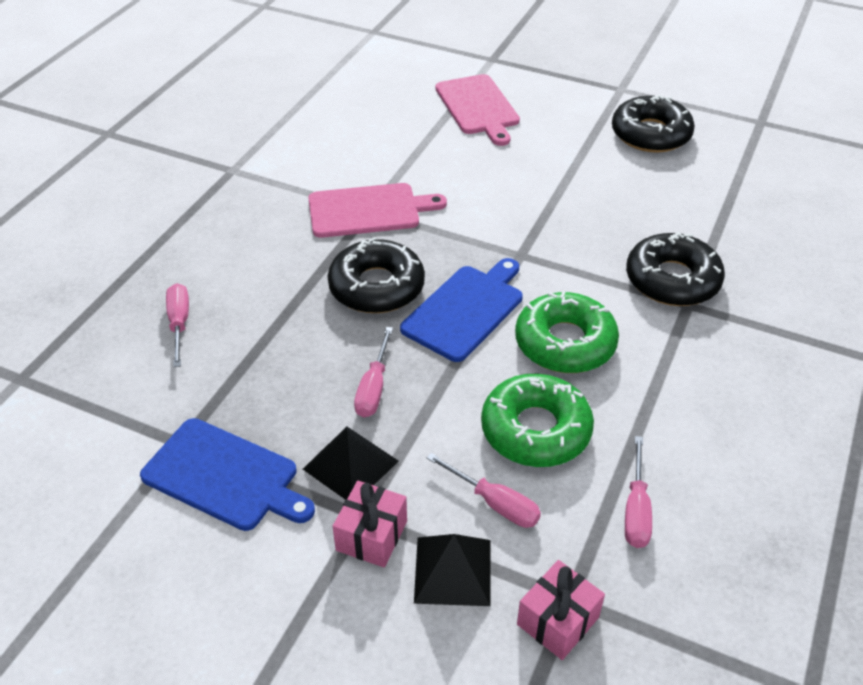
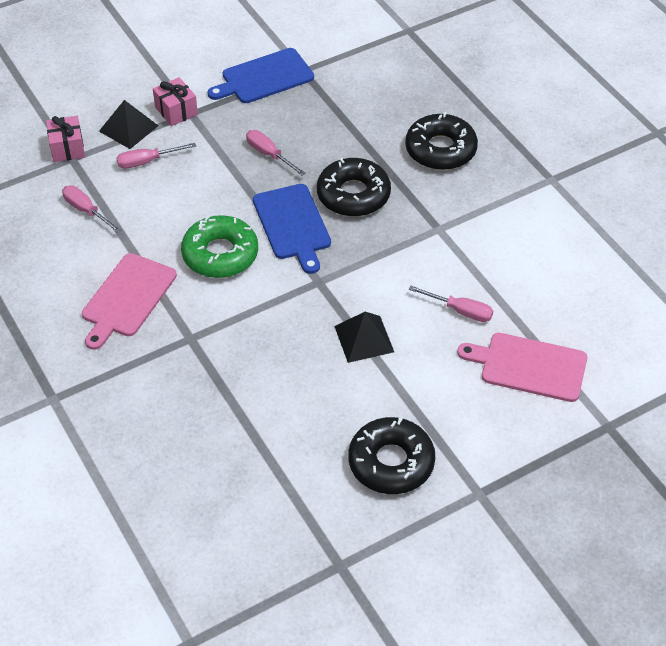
camera: 125 degrees right, 5 degrees up
(179, 324) = (399, 99): pink screwdriver -> pink screwdriver (460, 311)
(350, 465) = (225, 122): black pyramid -> black pyramid (364, 338)
(369, 210) = (438, 228): pink cutting board -> pink cutting board (127, 298)
(535, 430) = (173, 203): green donut -> none
(672, 280) = (218, 346): black donut -> black donut (440, 150)

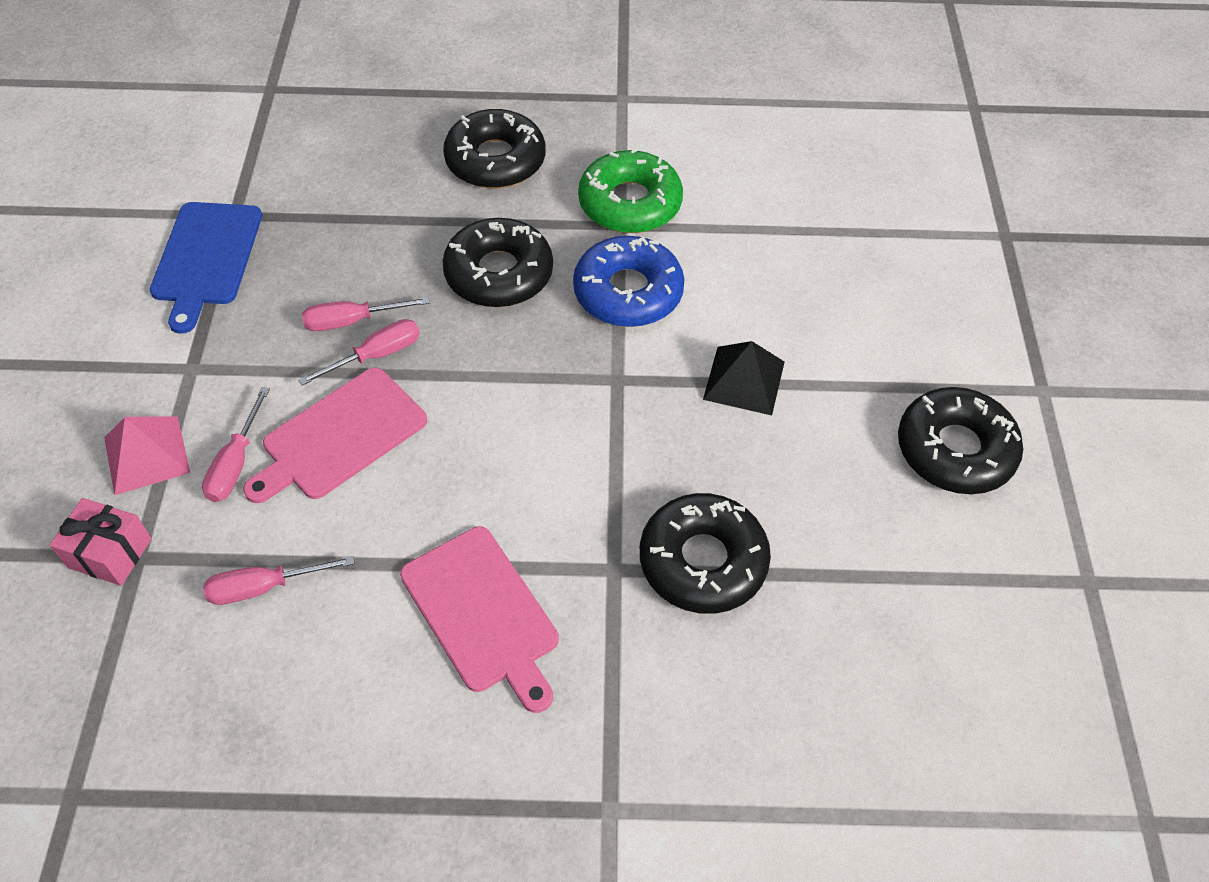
camera: 60 degrees left, 5 degrees up
(128, 128) = (146, 454): black pyramid -> pink pyramid
(176, 111) = (170, 382): pink gift -> none
(220, 254) = (487, 461): green donut -> green donut (630, 203)
(222, 373) = (703, 561): none -> black donut
(293, 225) = (499, 358): blue cutting board -> none
(388, 257) = (628, 292): none -> blue donut
(460, 311) = (762, 270): pink screwdriver -> pink screwdriver (376, 355)
(529, 366) = (883, 254): pink cutting board -> pink cutting board (339, 437)

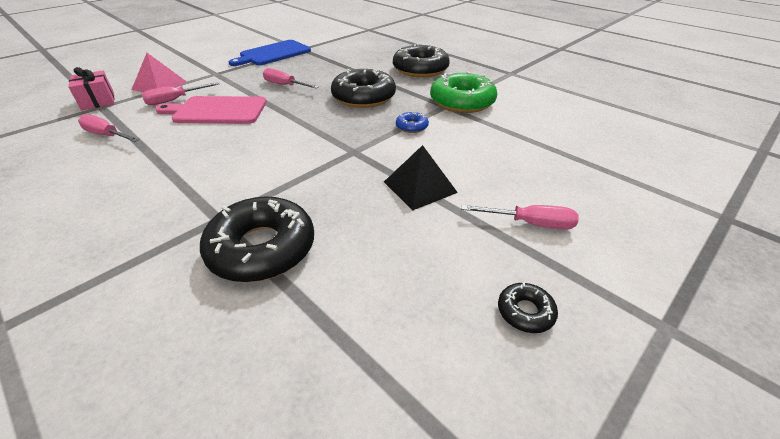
camera: 45 degrees right, 15 degrees down
(376, 355) = (274, 97): pink screwdriver -> pink screwdriver (530, 223)
(483, 614) = (140, 195): pink cutting board -> none
(628, 292) = (411, 127): blue donut -> blue donut, size x0.45
(955, 450) = (525, 312): black donut -> black donut, size x0.45

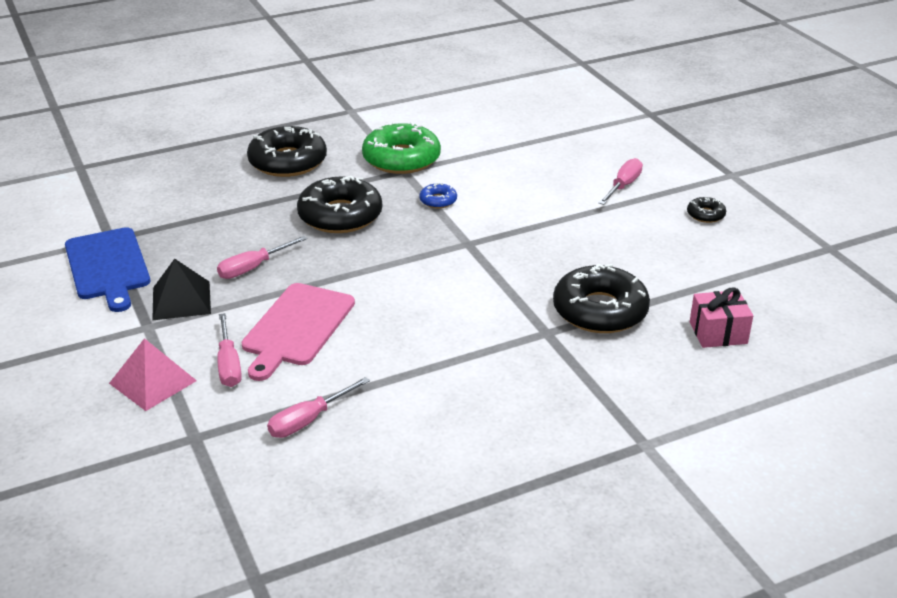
camera: 70 degrees left, 5 degrees down
(98, 101) = (170, 442): pink gift -> pink gift (718, 333)
(420, 187) = (550, 220): black pyramid -> black pyramid (181, 300)

